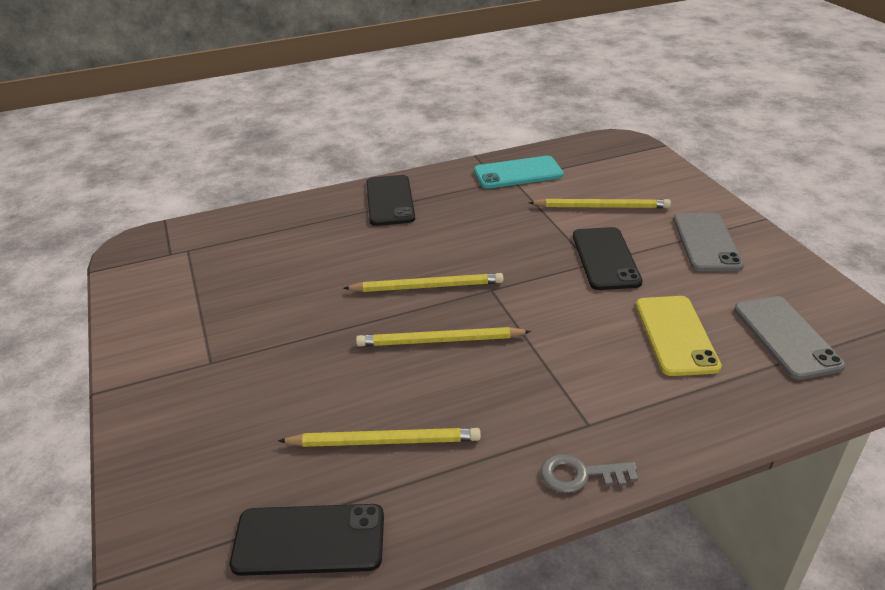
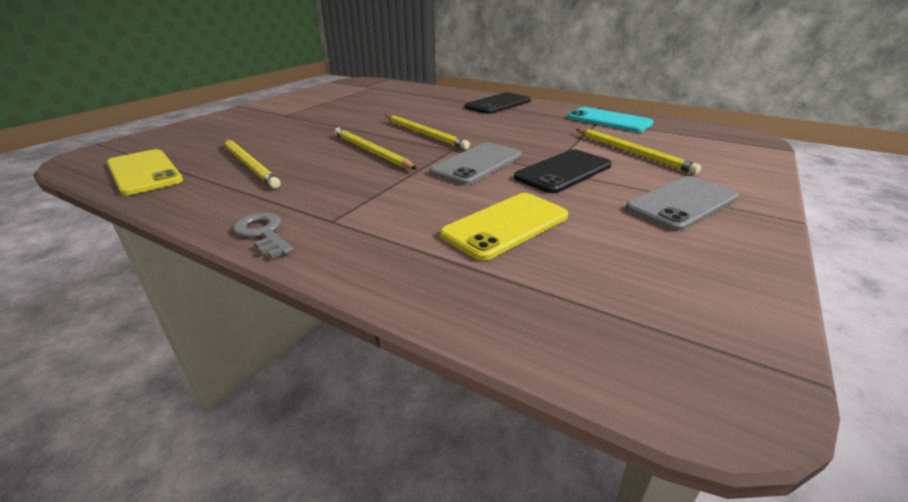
camera: 50 degrees right, 5 degrees down
(309, 540) = (144, 172): black phone -> yellow phone
(786, 337) = (605, 286): grey phone -> grey phone (477, 164)

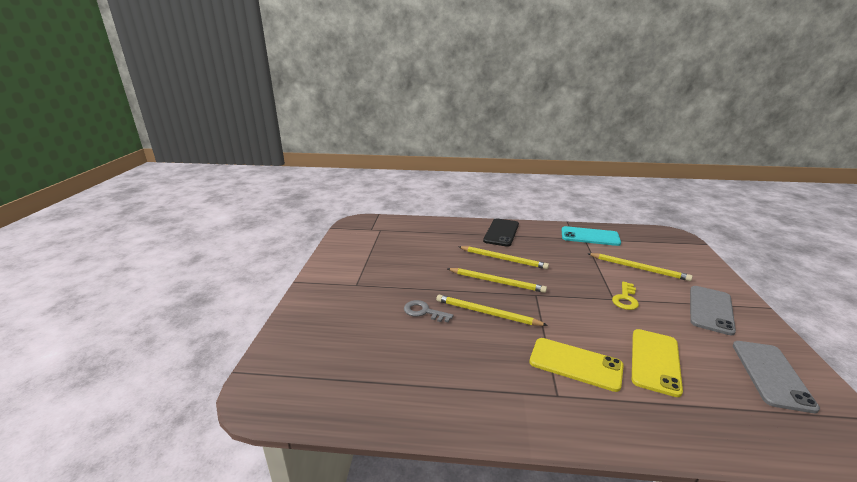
camera: 25 degrees left, 5 degrees down
(144, 172) = (345, 394): yellow phone -> yellow phone (575, 364)
(250, 165) = (420, 357): yellow pencil -> yellow pencil (503, 259)
(263, 233) = (533, 425): grey key -> grey key (423, 312)
(477, 164) = (570, 306): grey phone -> grey phone (771, 375)
(563, 171) = (625, 299): black phone -> yellow key

